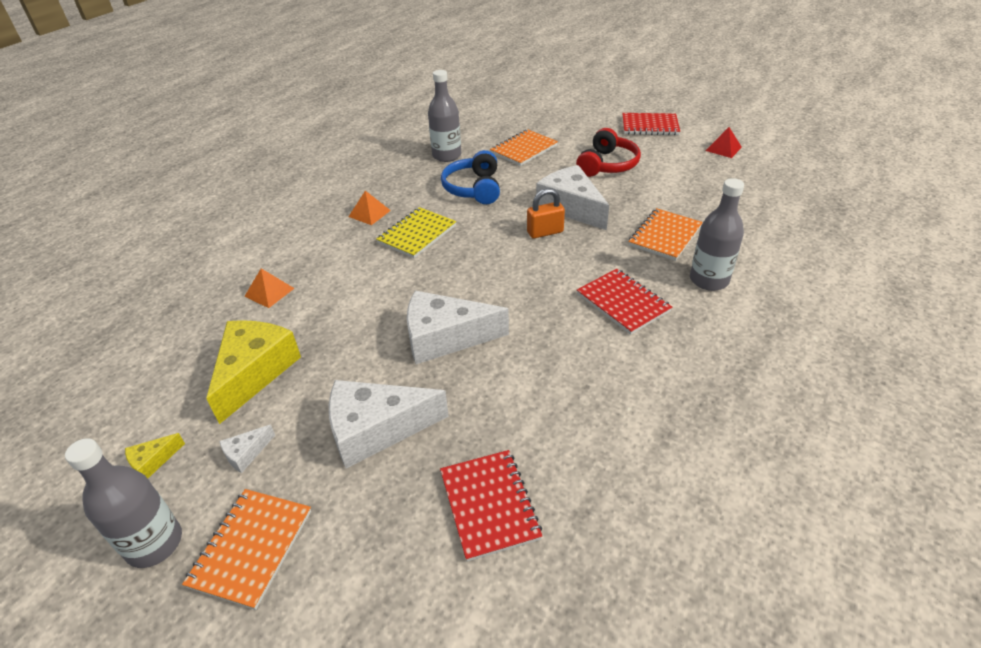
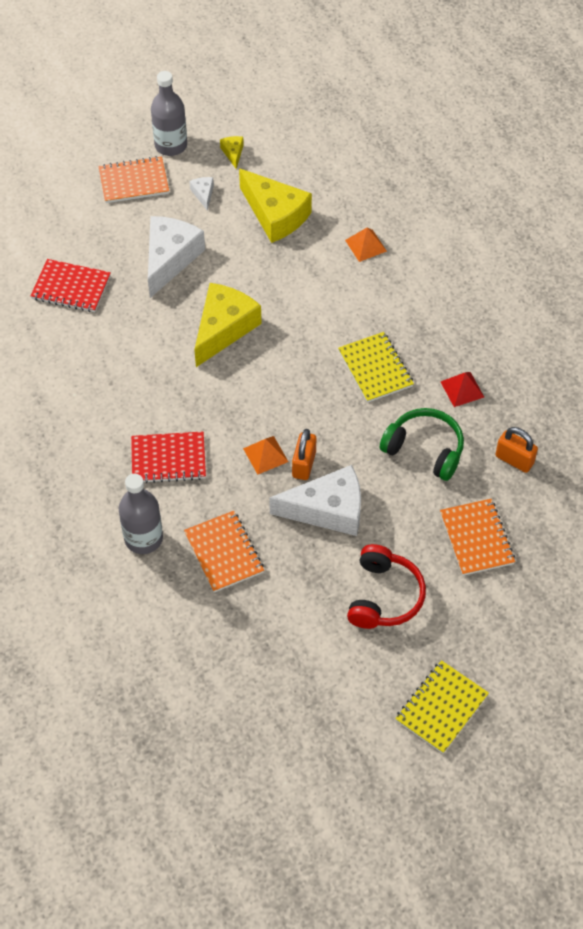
camera: 120 degrees right, 15 degrees up
(251, 548) = (134, 182): orange notebook -> orange notebook turned 60 degrees counterclockwise
(369, 213) = (439, 348): orange pyramid -> orange pyramid (265, 455)
(445, 338) = (224, 329): white cheese -> yellow cheese
(447, 155) = (514, 460): grey bottle -> orange padlock
(474, 188) = (424, 450): blue headphones -> green headphones
(607, 165) = (383, 596): red headphones -> red headphones turned 135 degrees counterclockwise
(650, 126) = (441, 708): red notebook -> yellow notebook
(723, 148) = (331, 742): red pyramid -> red pyramid (462, 389)

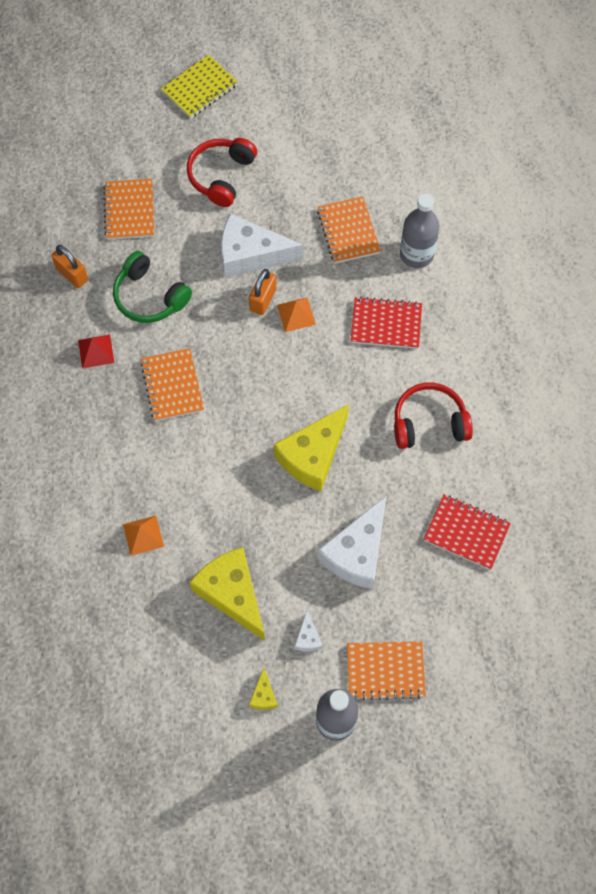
camera: 170 degrees left, 10 degrees up
(114, 372) = (429, 423): none -> red headphones
(375, 369) = (172, 386): yellow notebook -> orange notebook

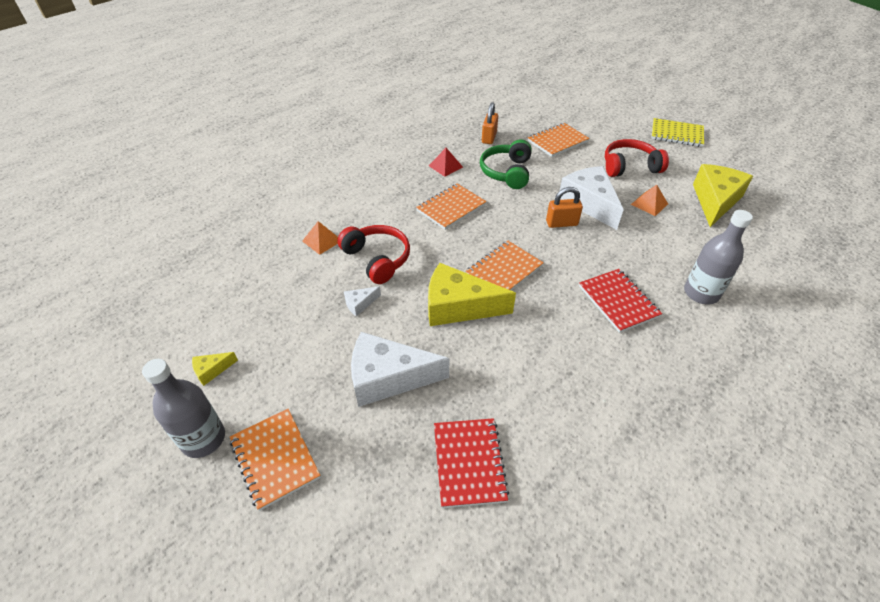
camera: 60 degrees right, 20 degrees down
(232, 593) = (300, 309): yellow cheese -> yellow cheese (715, 201)
(296, 314) = (569, 245): orange pyramid -> orange pyramid (649, 204)
(308, 637) = (283, 378): white cheese -> white cheese (360, 304)
(348, 231) = (669, 244): orange notebook -> orange notebook (504, 270)
(429, 423) = (557, 375): red headphones -> red headphones (377, 259)

